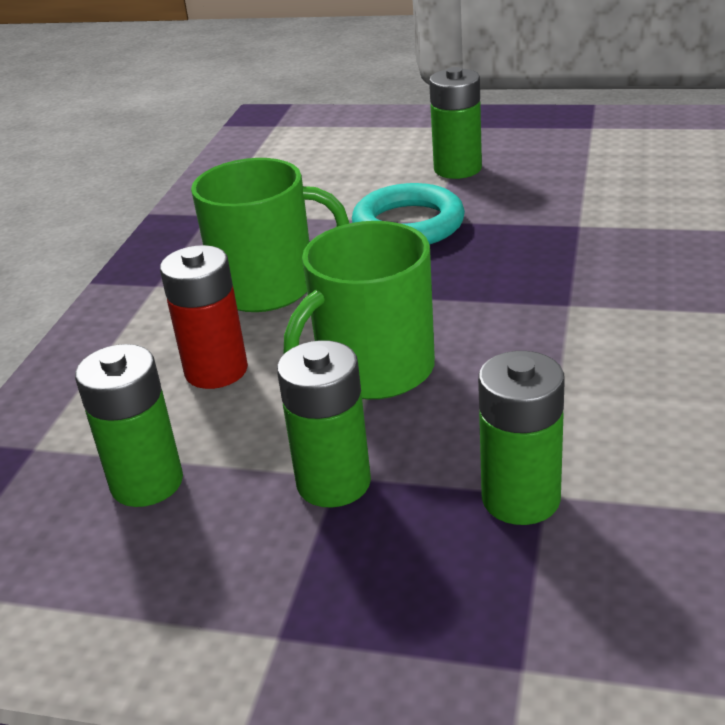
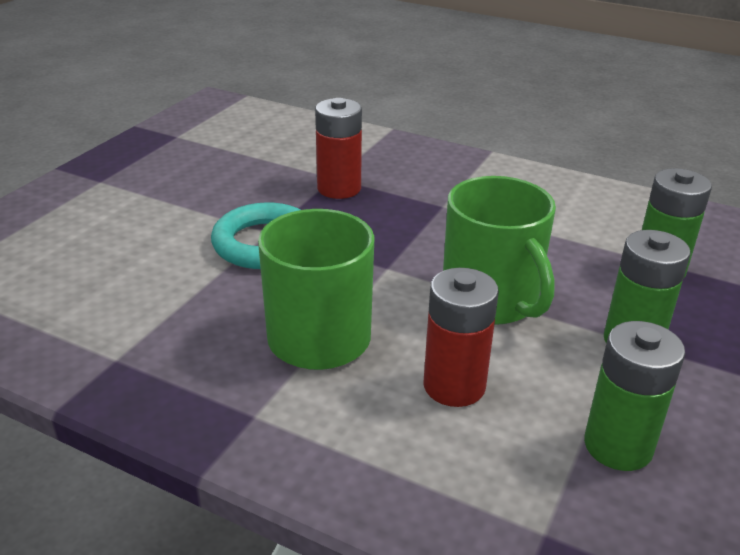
camera: 80 degrees left, 0 degrees up
(457, 169) = (183, 202): green battery -> none
(554, 234) = (339, 188): none -> red battery

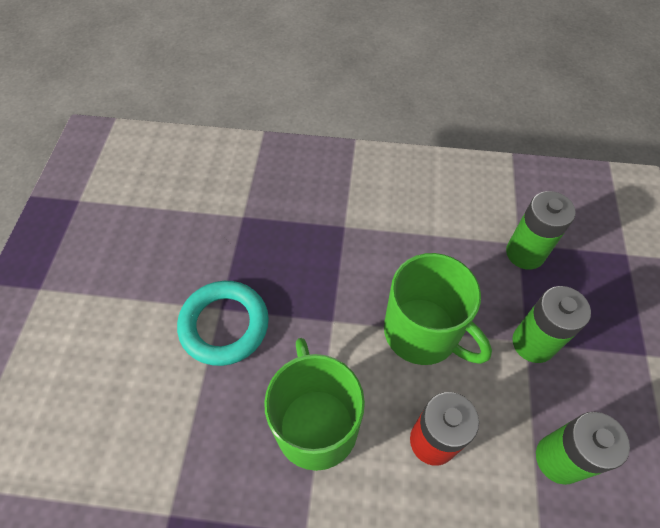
camera: 20 degrees left, 25 degrees up
(339, 188) = (253, 231): red battery -> none

